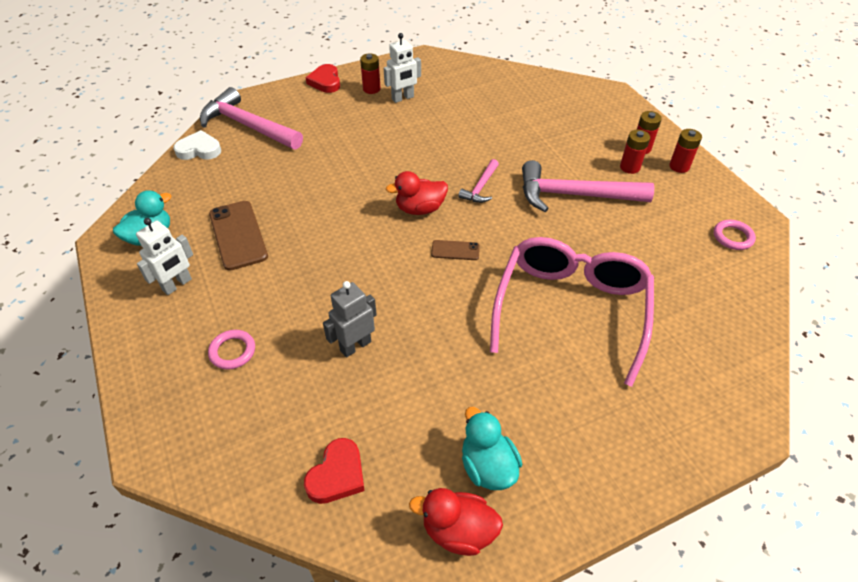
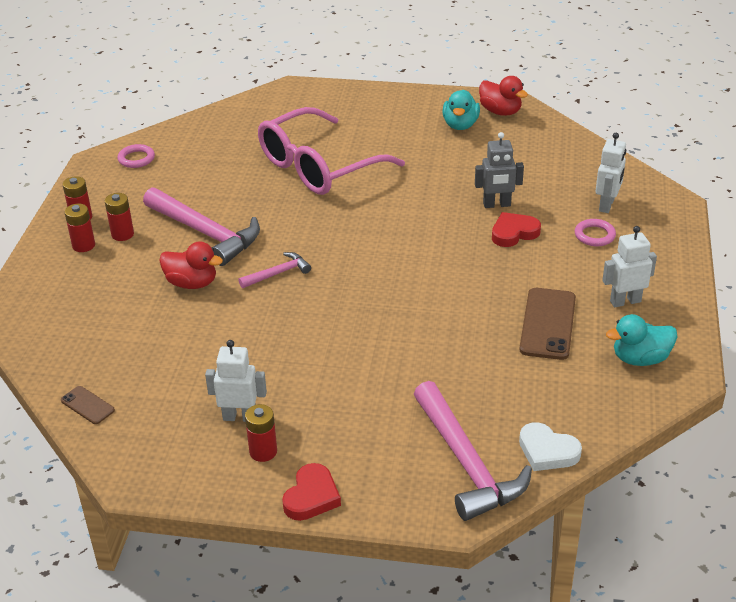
camera: 145 degrees left, 10 degrees down
(234, 405) = (607, 205): none -> white robot
(337, 475) = (555, 152): red heart -> red heart (514, 233)
(420, 209) = (355, 278): red duck -> red duck (192, 283)
(455, 250) = (360, 233): brown phone -> brown phone (87, 405)

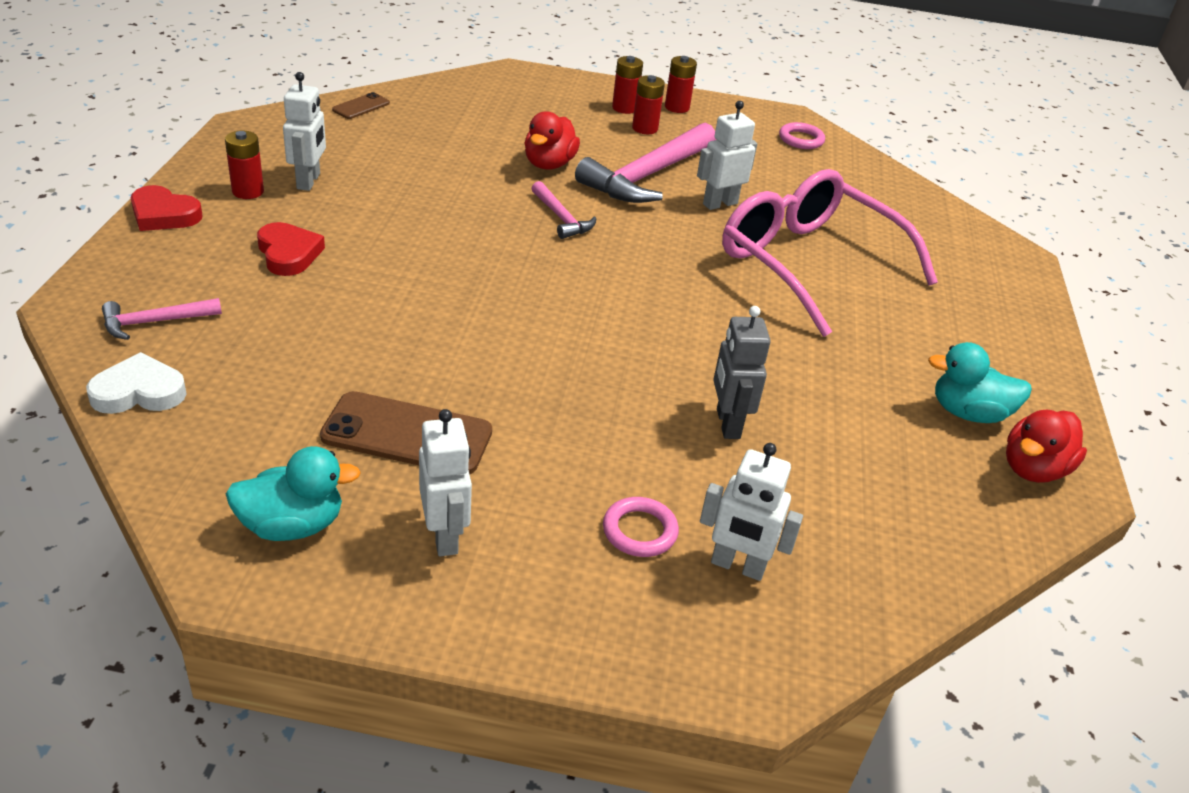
camera: 85 degrees right, 0 degrees up
(244, 200) = (720, 203): none -> white robot
(467, 463) = (154, 322): pink hammer -> pink hammer, size x0.50
(514, 233) = (647, 432): red heart -> red heart (288, 254)
(547, 451) = (139, 392): white heart -> white heart turned 45 degrees clockwise
(640, 359) = (292, 525): turquoise duck -> turquoise duck turned 90 degrees clockwise

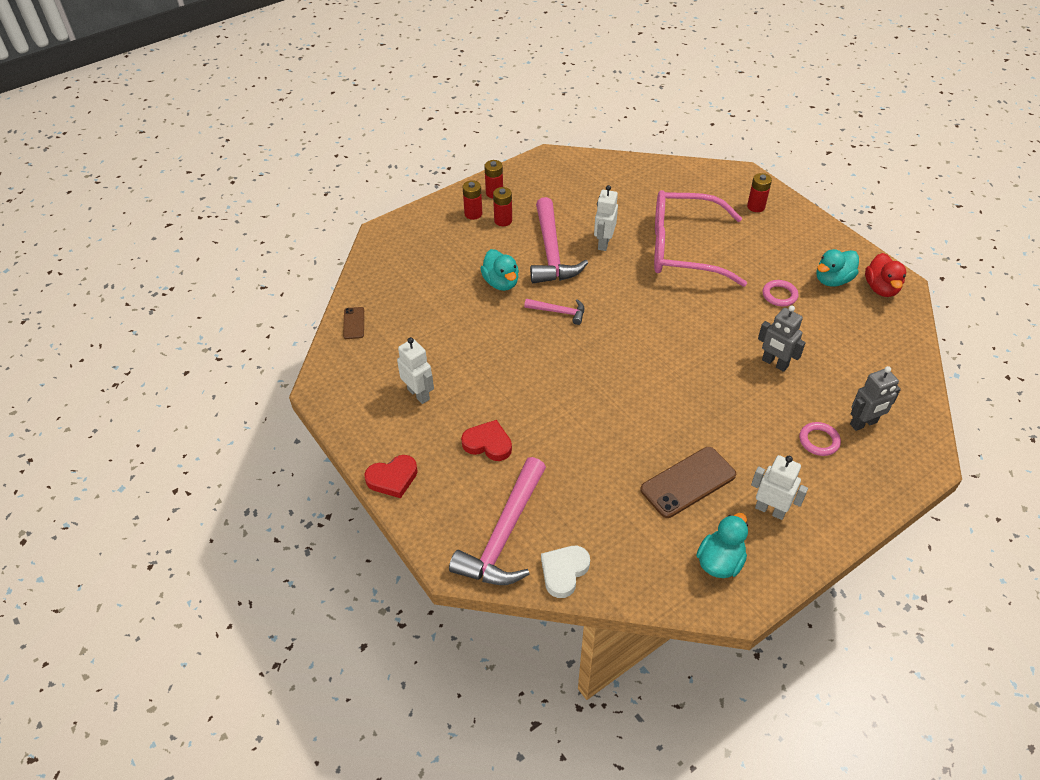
camera: 40 degrees left, 10 degrees up
(154, 322) = (504, 535): pink hammer -> pink hammer, size x2.01
(248, 191) = (403, 427): red battery -> red battery (756, 206)
(549, 164) = (501, 282): red duck -> turquoise duck
(737, 566) = (863, 423): white robot -> grey robot
(801, 139) = (575, 170): pink ring -> pink ring (779, 295)

